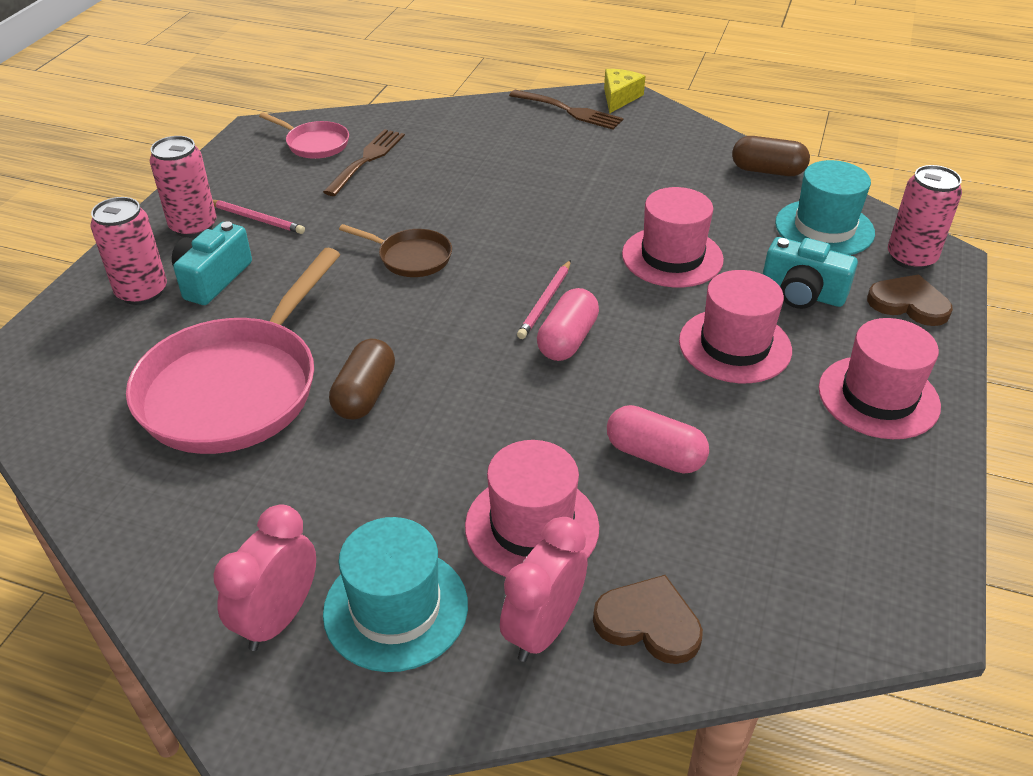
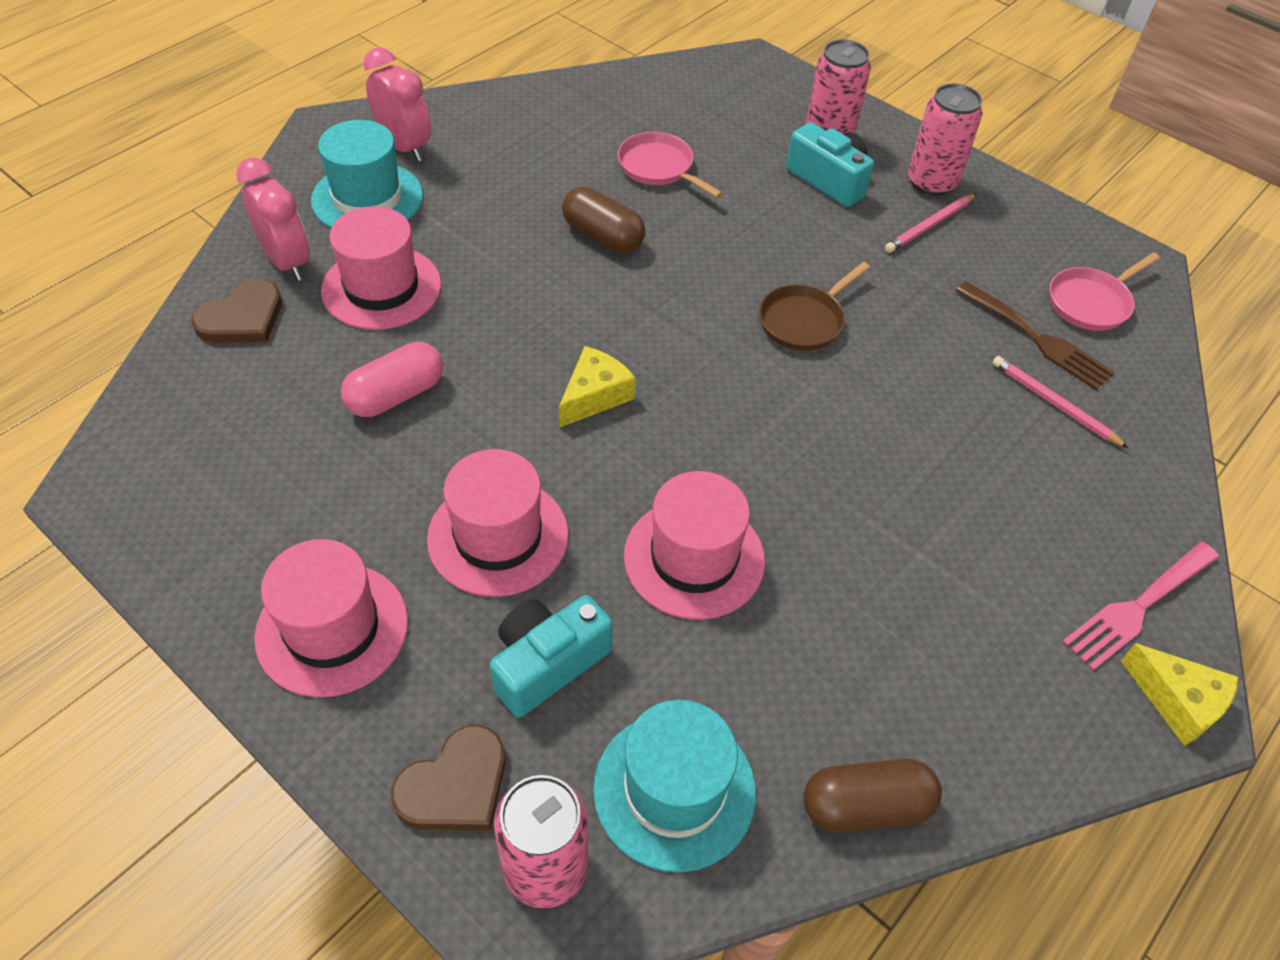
camera: 110 degrees right, 10 degrees up
(236, 387) = (659, 168): pink pan -> pink pan, size x0.47
(545, 302) = (668, 402): pink pencil -> pink pencil (1054, 404)
(567, 340) = (595, 396): pink capsule -> yellow cheese
(569, 111) = (1138, 607): brown fork -> pink fork
(767, 171) = (865, 806): brown capsule -> brown capsule turned 45 degrees clockwise

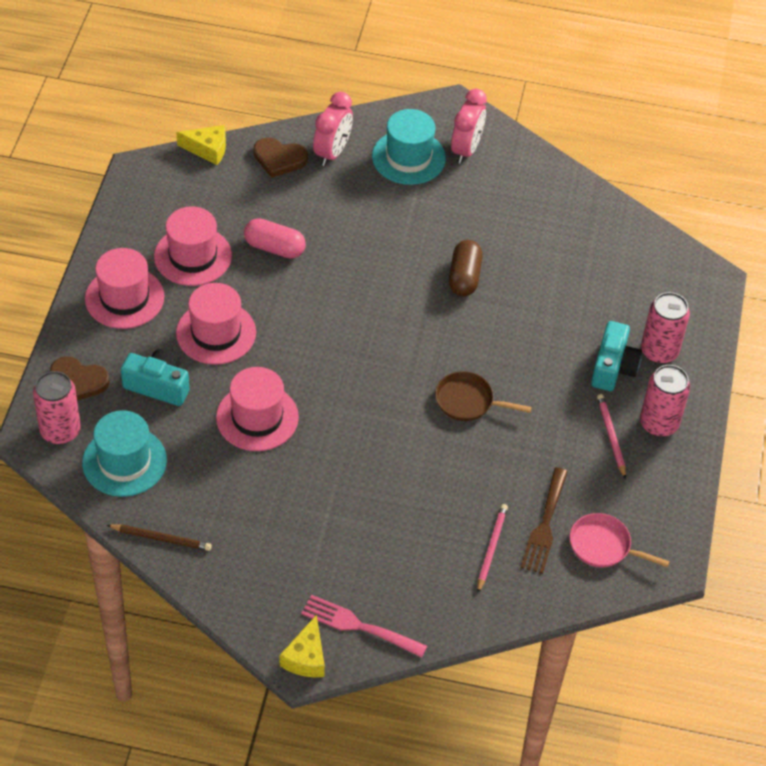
camera: 60 degrees right, 0 degrees up
(381, 288) = (344, 201): pink hat -> pink hat (193, 256)
(595, 396) = (335, 329): yellow cheese -> yellow cheese (208, 149)
(659, 168) = (550, 276): pink pan -> none
(865, 806) = (161, 538): brown capsule -> brown pencil
(930, 226) = (611, 436): pink pencil -> pink pencil turned 60 degrees clockwise

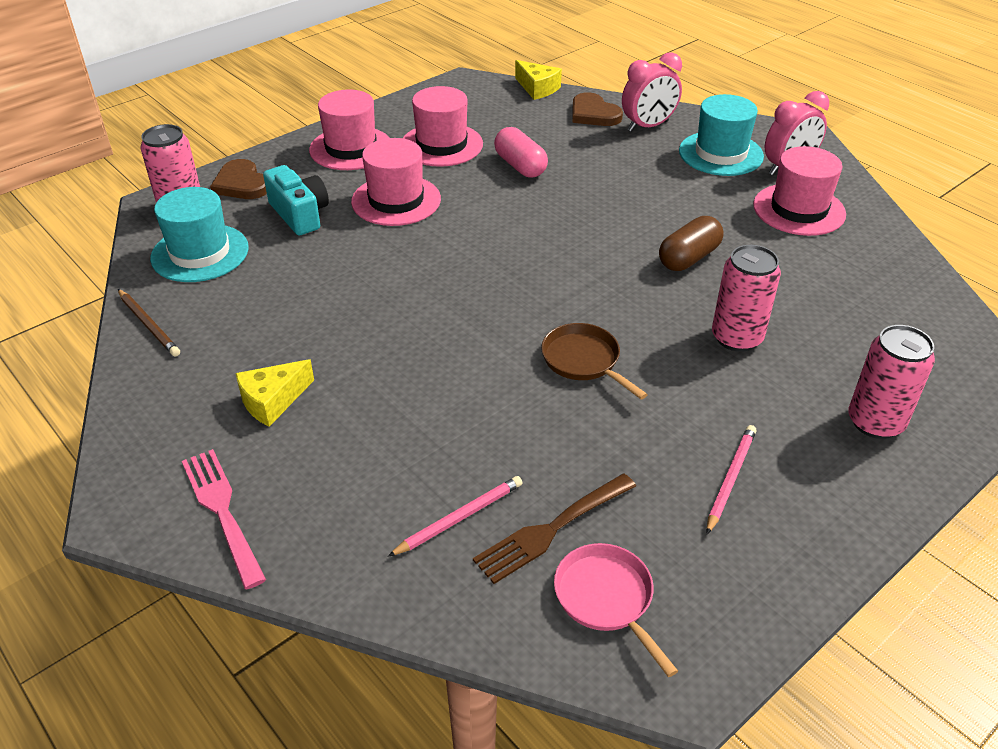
camera: 40 degrees right, 10 degrees down
(257, 417) = (354, 275): pink hat -> pink hat (799, 209)
(306, 657) = (132, 509): yellow cheese -> yellow cheese (272, 401)
(613, 367) = (796, 410): turquoise camera -> none
(659, 423) = (811, 497): pink can -> pink can (736, 338)

